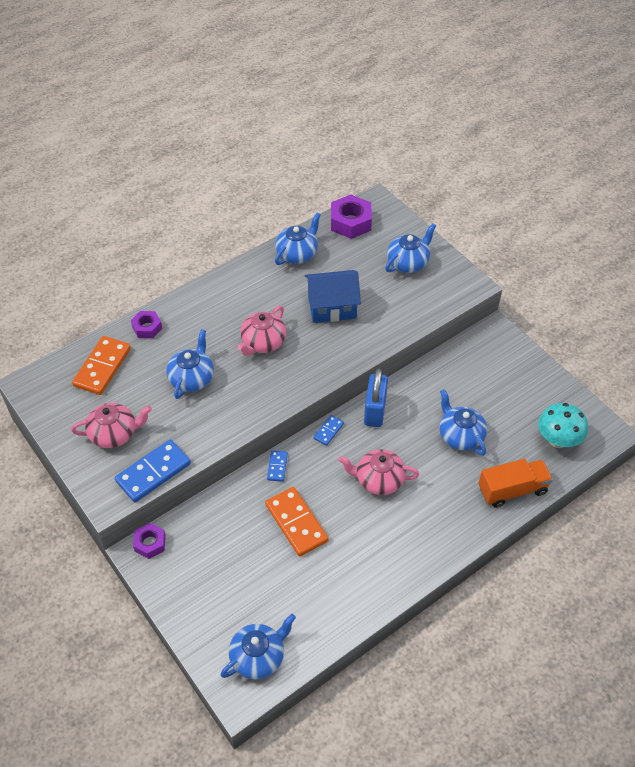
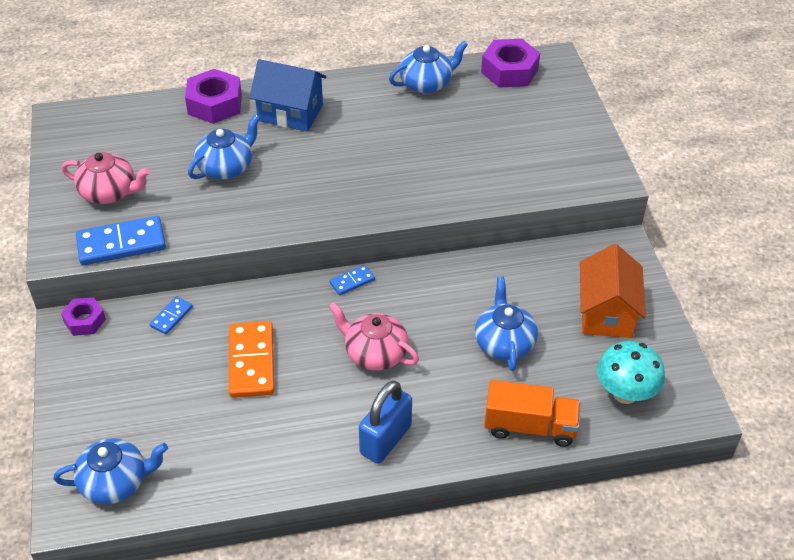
camera: 25 degrees right, 5 degrees down
(102, 367) = (143, 126): orange domino -> none
(147, 328) = (215, 104): purple nut -> purple nut, size x1.66
(263, 342) = (327, 158): pink teapot -> none
(277, 467) = (270, 296): blue domino -> blue domino (171, 317)
(332, 307) = (428, 148): blue house -> blue house (290, 113)
(375, 411) = (419, 280): blue padlock -> blue padlock (385, 440)
(408, 262) = (549, 132): blue teapot -> none
(513, 386) = (606, 313): none -> orange house

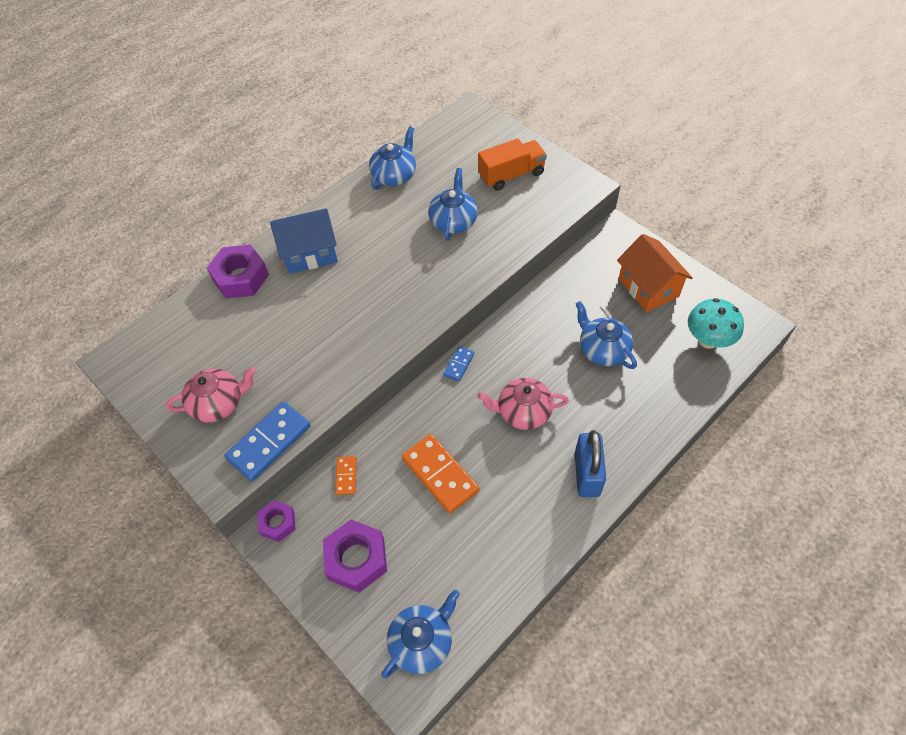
camera: 30 degrees left, 10 degrees up
(171, 317) = (346, 476): blue domino -> orange domino
(226, 167) = (299, 327): blue teapot -> blue teapot (453, 221)
(509, 71) = (446, 135): purple nut -> purple nut (356, 559)
(529, 426) = (670, 402): orange truck -> orange truck (511, 175)

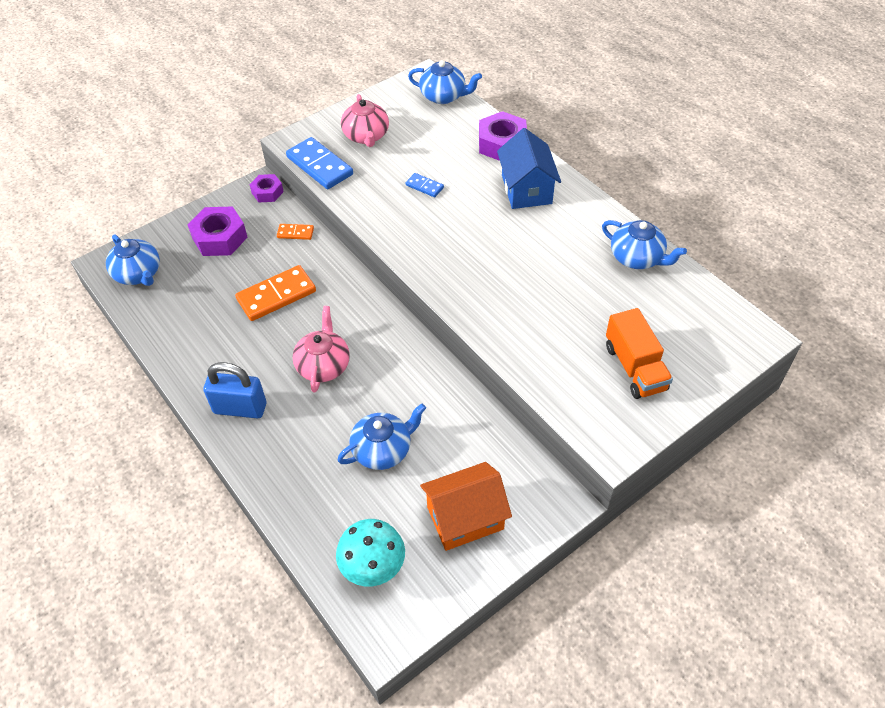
camera: 95 degrees right, 5 degrees down
(453, 221) = (560, 304): blue teapot -> blue teapot (443, 96)
(458, 364) = (392, 319): blue domino -> blue domino (424, 186)

